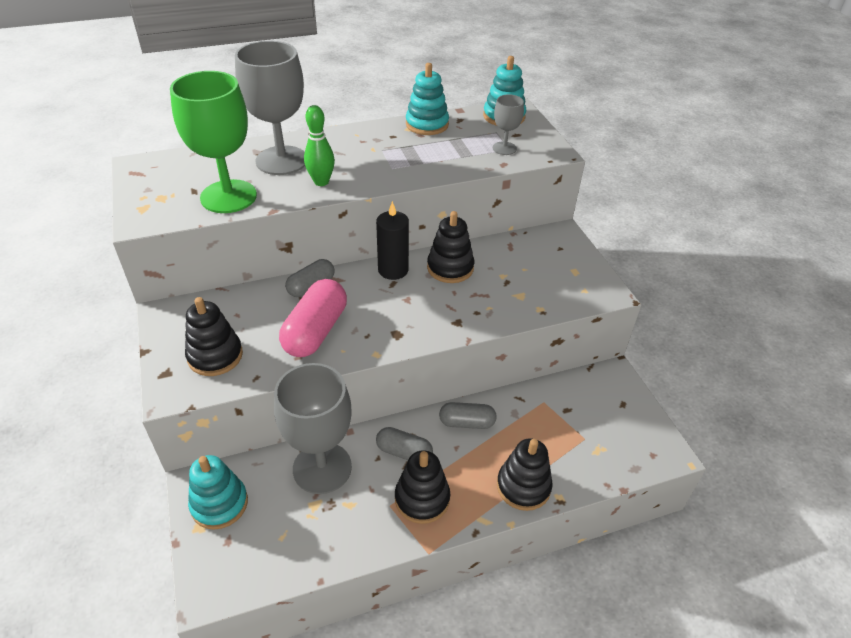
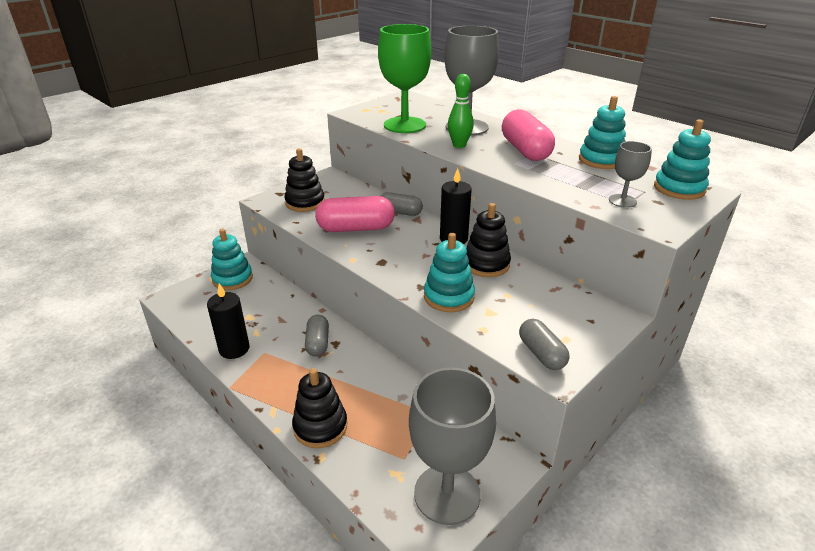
camera: 65 degrees right, 10 degrees down
(322, 468) = (281, 309): grey goblet -> grey goblet (447, 494)
(366, 534) = (234, 349): none -> black candle
(371, 151) = (525, 150): none -> pink capsule
(422, 499) = (278, 367): black stacking toy -> none
(466, 422) = (370, 369): grey capsule -> grey capsule (541, 354)
(484, 311) = (448, 297): none -> turquoise stacking toy

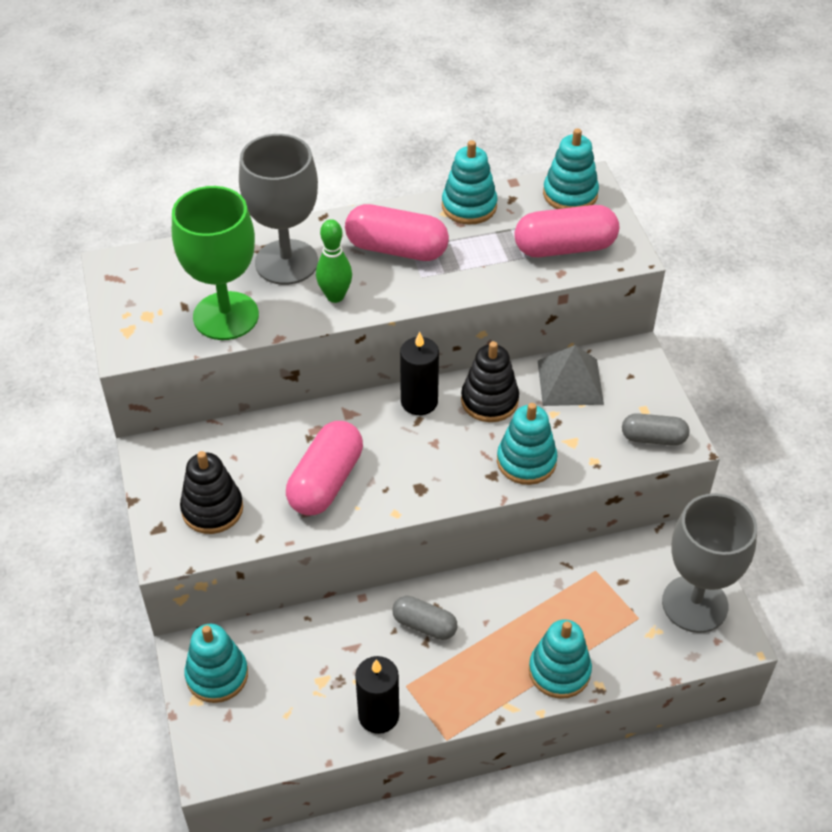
camera: 60 degrees left, 15 degrees up
(320, 426) = (559, 671): black stacking toy -> turquoise stacking toy
(400, 212) = (320, 422): grey capsule -> none
(546, 293) = (570, 382): none -> grey pyramid
(622, 201) = (564, 248): grey goblet -> pink capsule

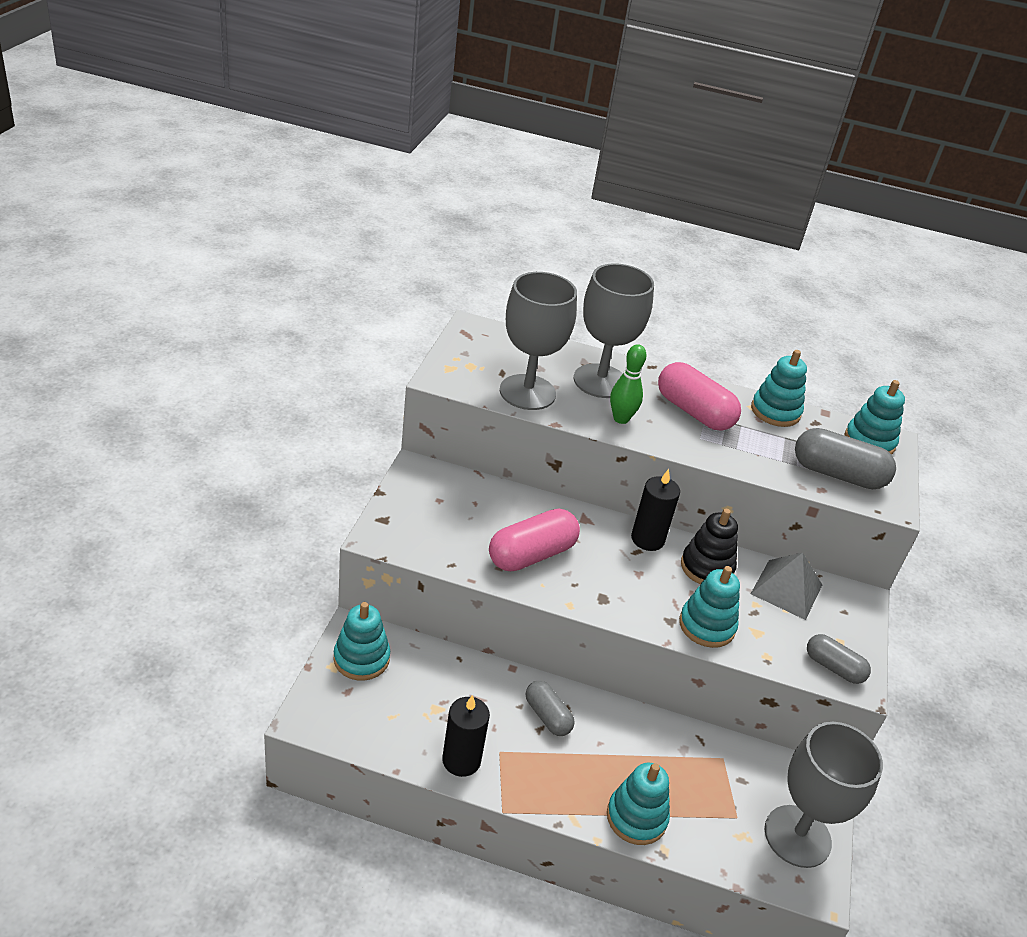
camera: 25 degrees right, 10 degrees down
(212, 509) = (432, 528): black stacking toy -> none
(226, 316) = (527, 392): green goblet -> grey goblet
(564, 248) = (837, 474): pink capsule -> grey capsule

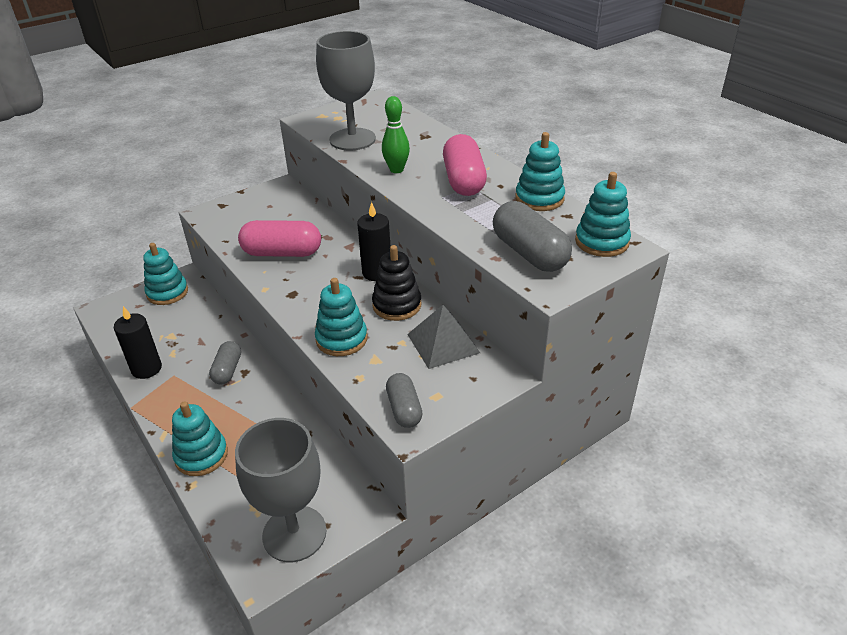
camera: 45 degrees right, 0 degrees up
(600, 381) = (417, 146): grey goblet -> none

